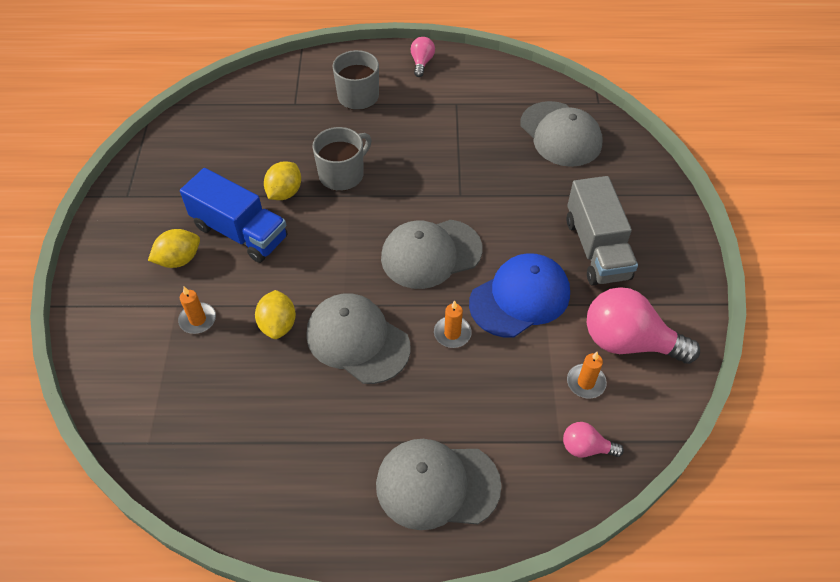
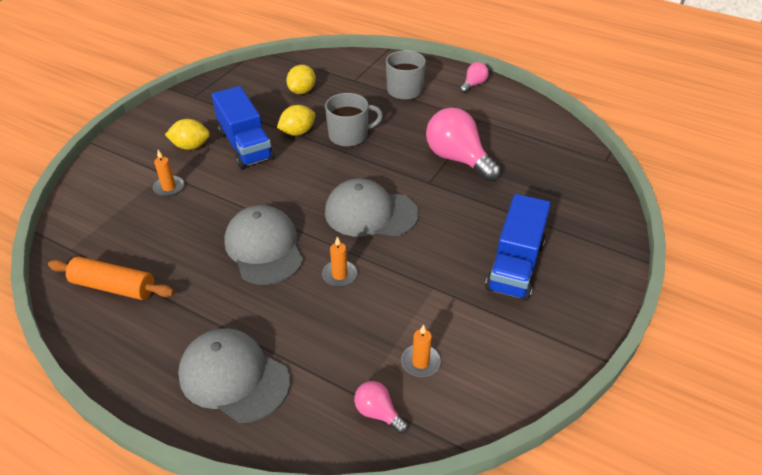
camera: 30 degrees right, 10 degrees down
(237, 459) = (114, 287): none -> orange rolling pin
(278, 325) = (218, 213): yellow lemon -> yellow lemon (302, 91)
(520, 298) = (417, 273): blue cap -> none
(560, 134) = (552, 171): grey cap -> none
(596, 249) = (515, 265): grey truck -> blue truck
(628, 342) = (485, 349): pink light bulb -> pink light bulb (458, 159)

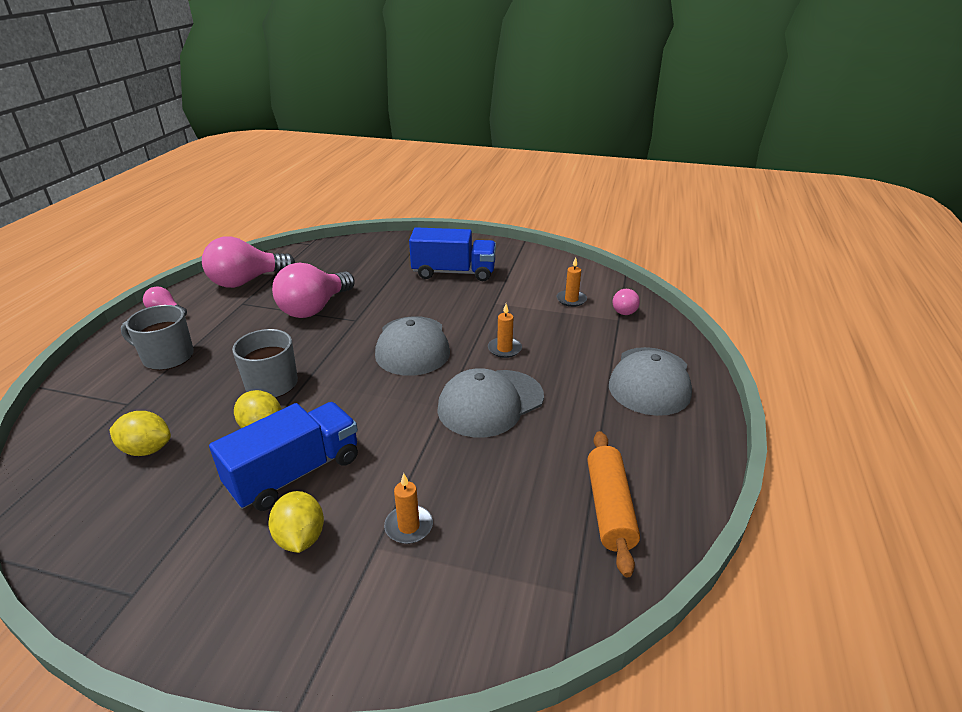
camera: 105 degrees left, 10 degrees down
(521, 121) = (246, 281): none -> pink light bulb

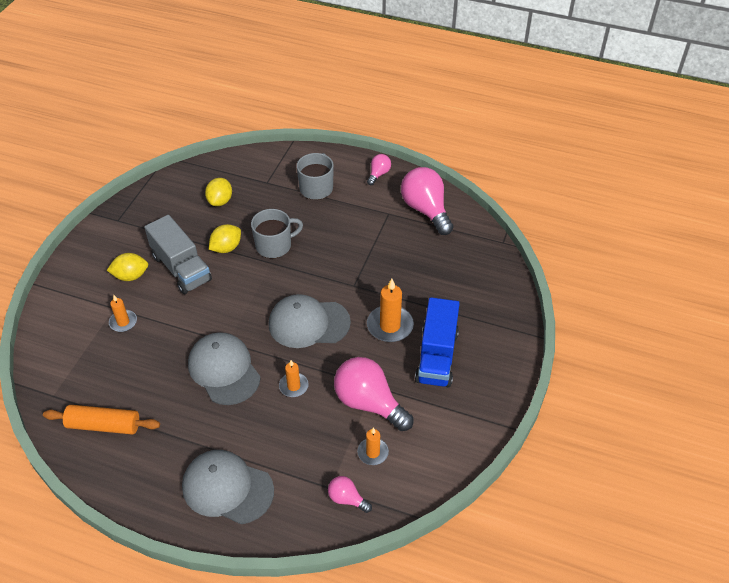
camera: 95 degrees right, 15 degrees up
(295, 473) = (181, 268): blue truck -> grey truck
(314, 308) = (375, 258): pink light bulb -> pink light bulb (369, 403)
(416, 296) = (390, 326): none -> orange candle

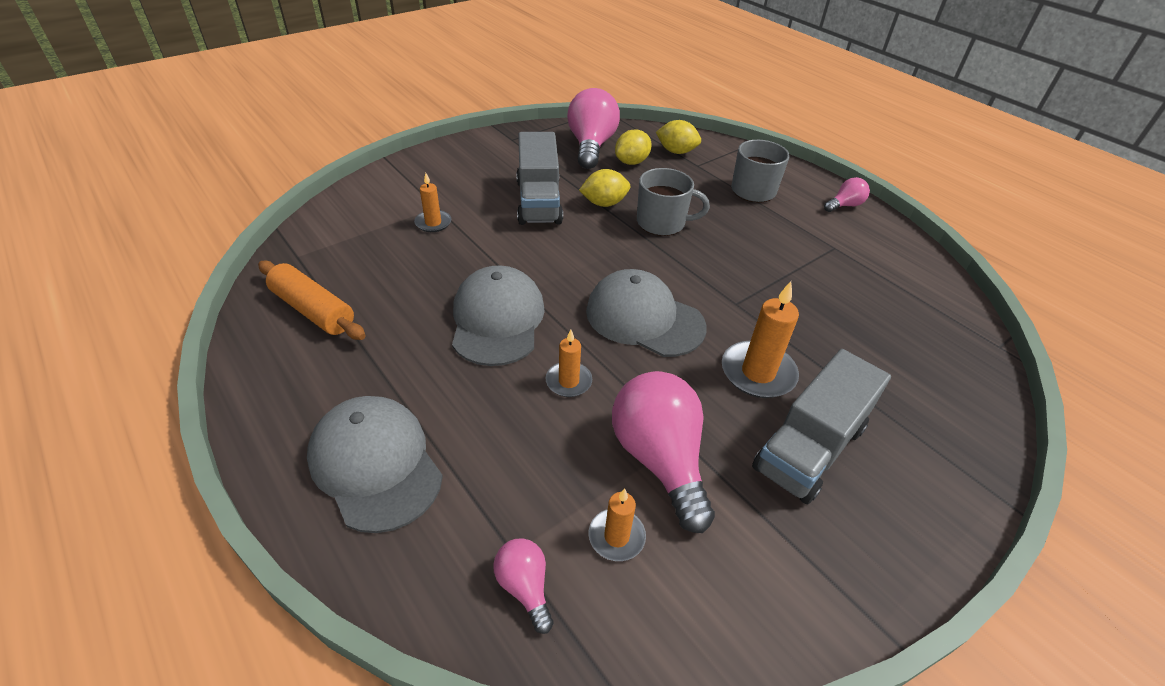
camera: 30 degrees right, 5 degrees down
(131, 276) = (480, 187): yellow lemon -> yellow lemon (676, 151)
(426, 210) = (891, 264): pink light bulb -> pink light bulb (591, 146)
(436, 356) = (809, 448): blue truck -> grey truck

